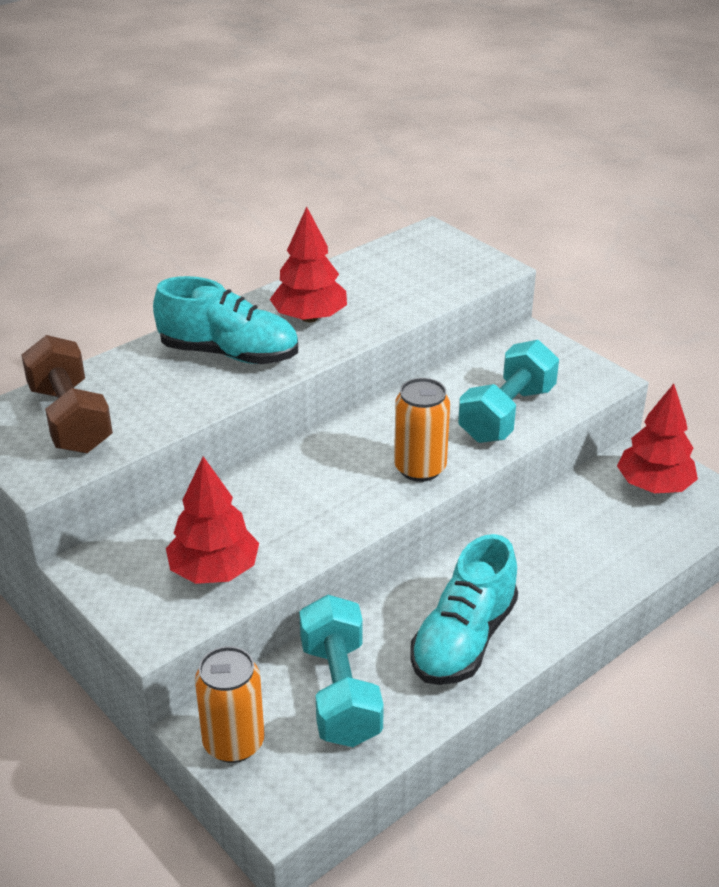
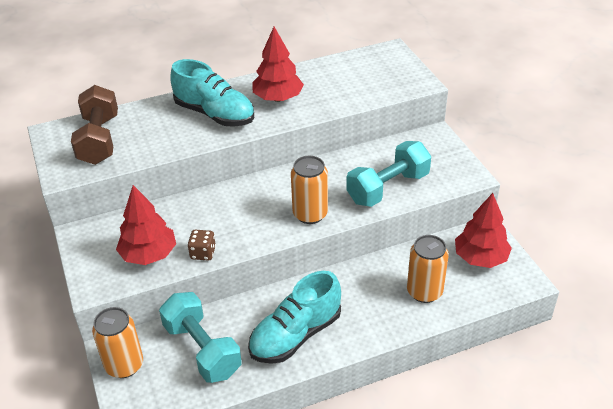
camera: 20 degrees right, 5 degrees up
(295, 551) = (203, 253): none -> brown dice
(340, 692) = (202, 349): turquoise dumbbell -> turquoise dumbbell turned 45 degrees counterclockwise
(606, 543) = (424, 292): none -> orange can

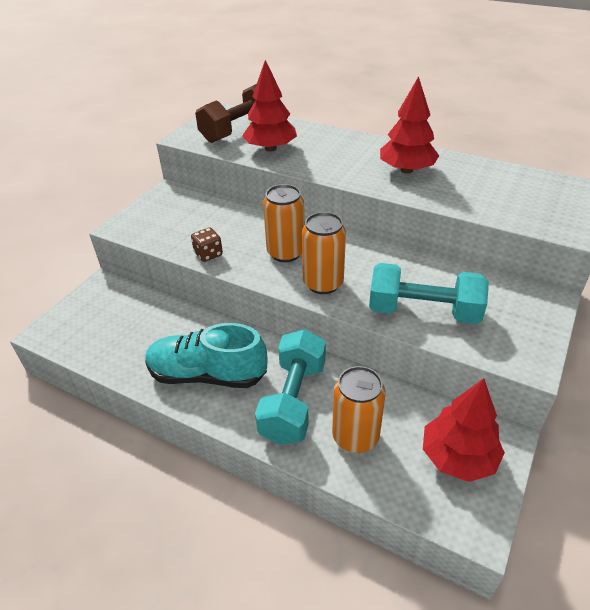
camera: 50 degrees right, 0 degrees up
(124, 365) = (93, 299): orange can -> orange can (285, 253)
(149, 255) = (178, 231): red tree -> red tree (270, 148)
(202, 349) = (142, 329): turquoise dumbbell -> turquoise dumbbell (293, 400)
(214, 114) = (338, 155): turquoise shoe -> none

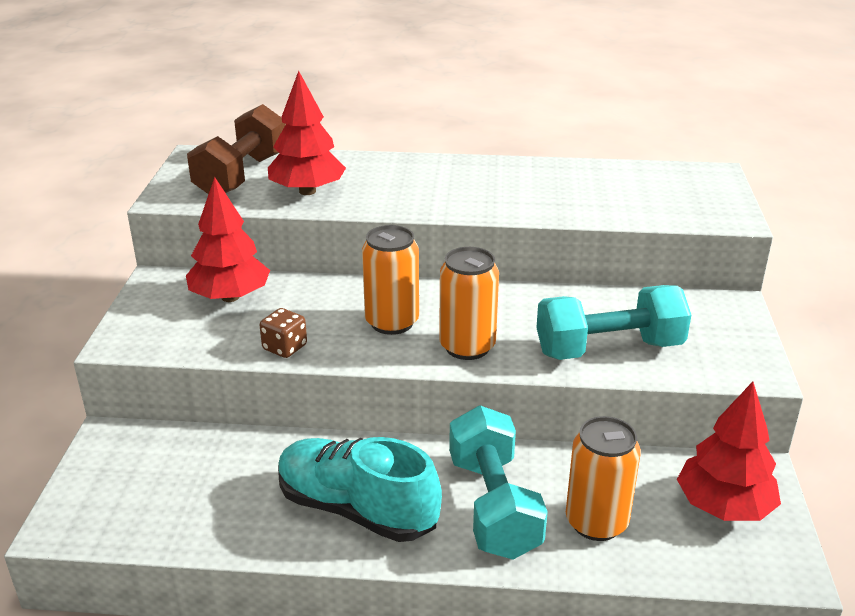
camera: 25 degrees left, 10 degrees down
(207, 374) = (356, 509): turquoise shoe -> turquoise shoe turned 45 degrees clockwise
(406, 170) = (505, 187): red tree -> red tree (230, 297)

